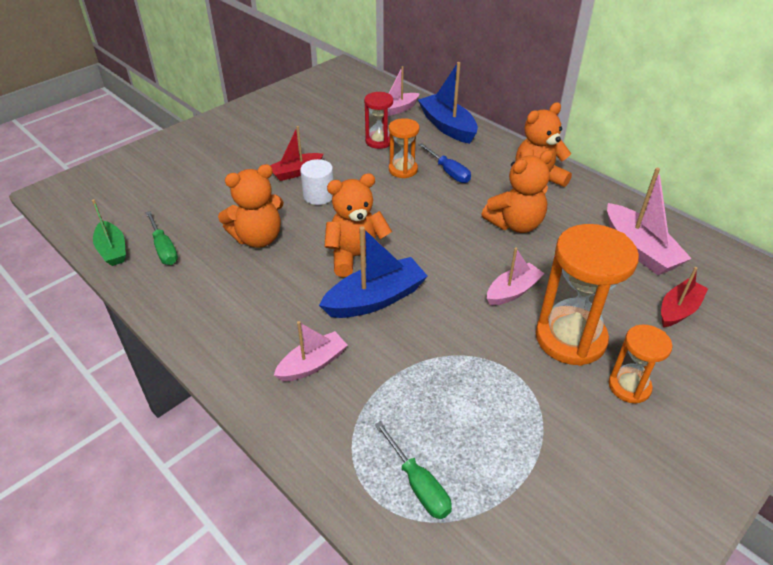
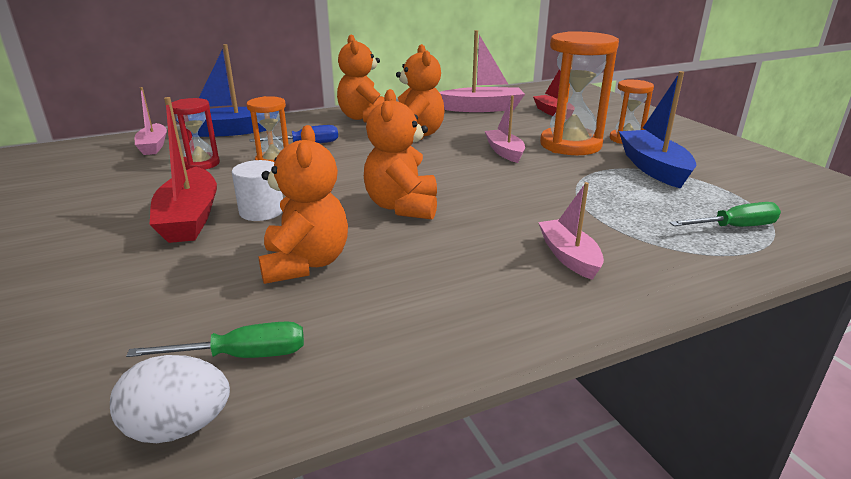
camera: 70 degrees left, 15 degrees down
(112, 250) = (179, 427): green boat -> white egg
(296, 172) = (190, 218): red boat -> red boat, size x1.56
(375, 299) = (480, 208): blue boat -> blue boat (653, 168)

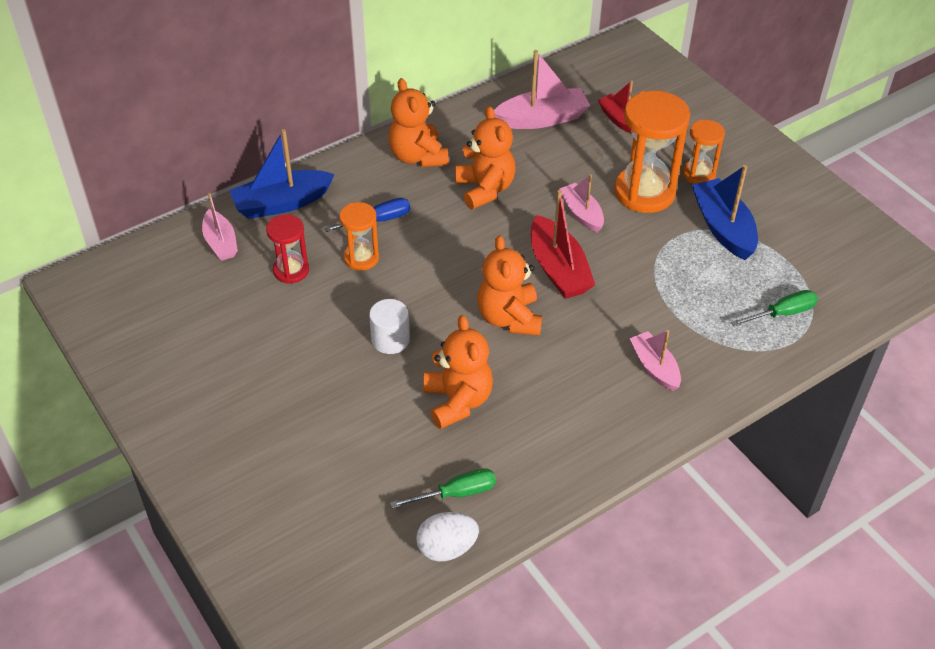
camera: 10 degrees left, 20 degrees up
(190, 218) = (333, 357): red boat -> red boat (558, 269)

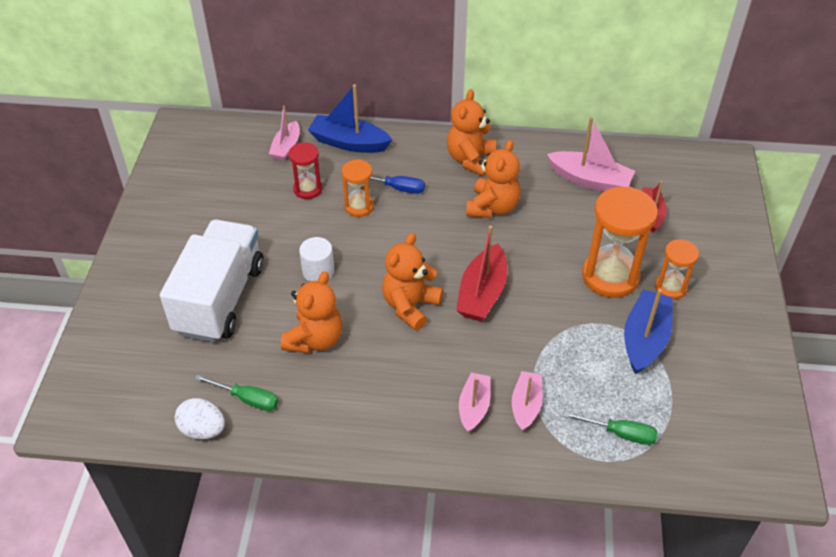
camera: 40 degrees right, 0 degrees up
(323, 424) = (220, 299): none -> white truck
(581, 213) = (543, 264): pink boat -> pink boat (526, 405)

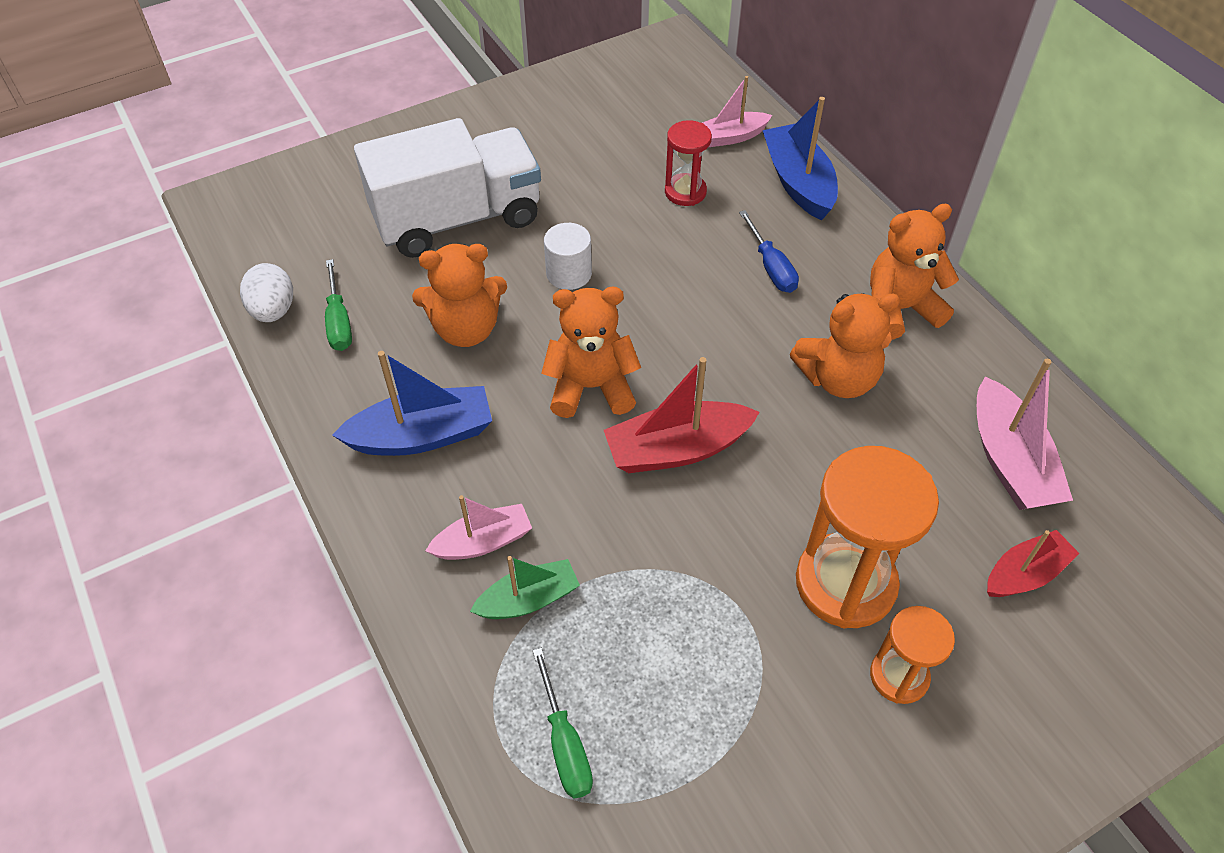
camera: 55 degrees right, 5 degrees up
(359, 206) = (704, 250): orange hourglass -> none
(526, 405) = (528, 599): pink boat -> green boat
(644, 339) = (765, 690): blue boat -> blue boat (422, 435)

